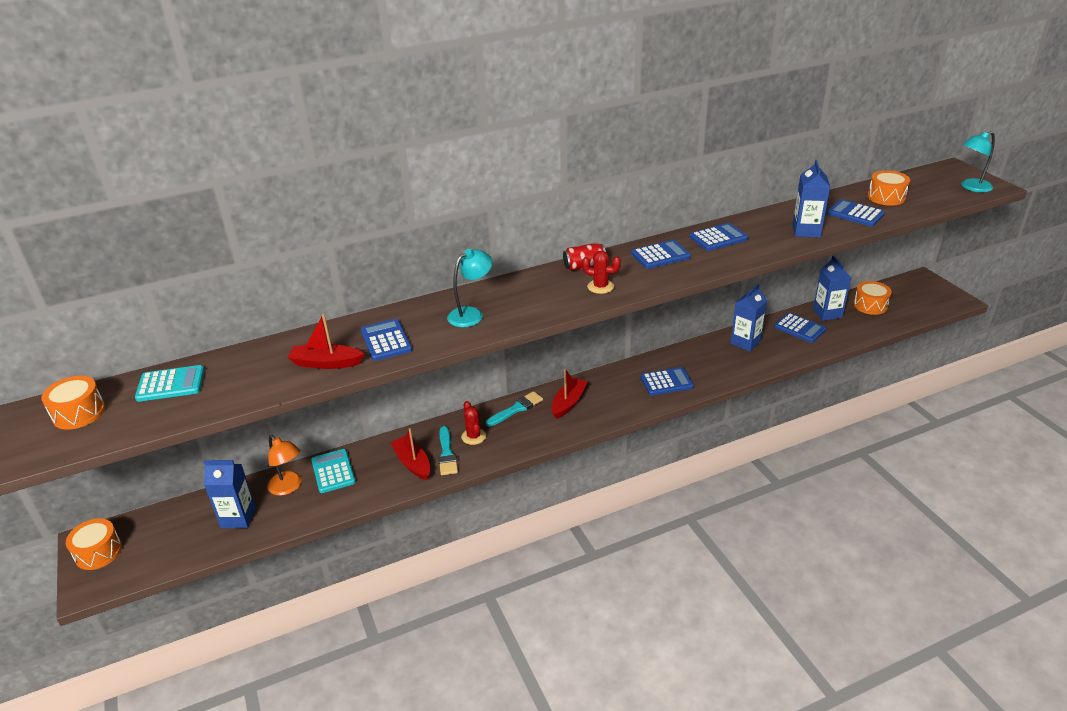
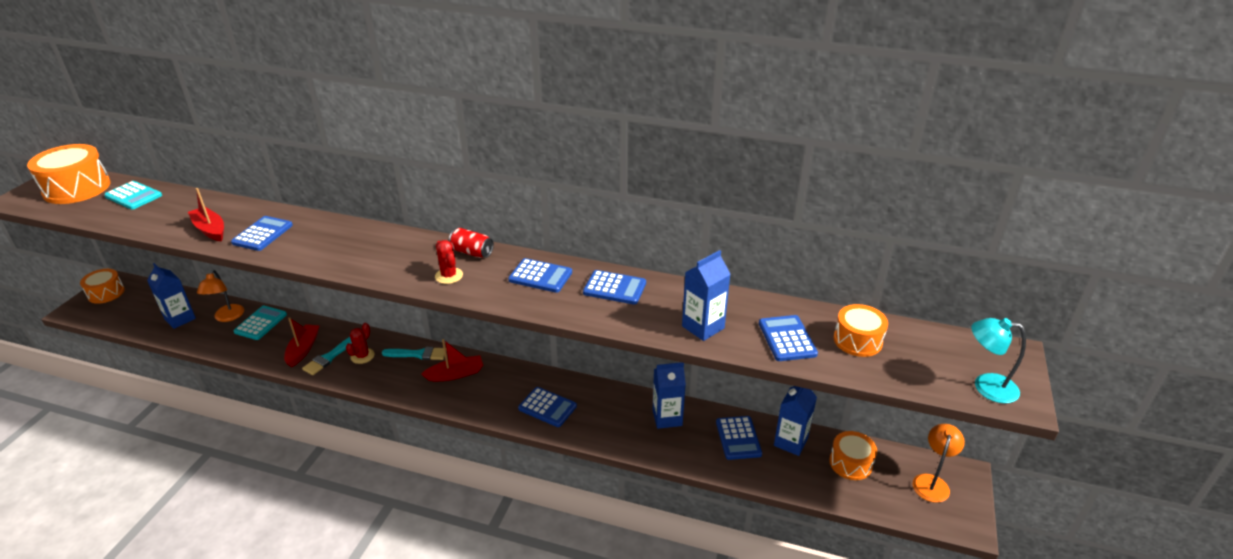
camera: 40 degrees right, 0 degrees up
(79, 413) = (77, 188): orange drum -> orange drum, size x1.64
(471, 314) = (337, 245): turquoise lamp -> none
(916, 291) = (932, 482): none -> orange lamp

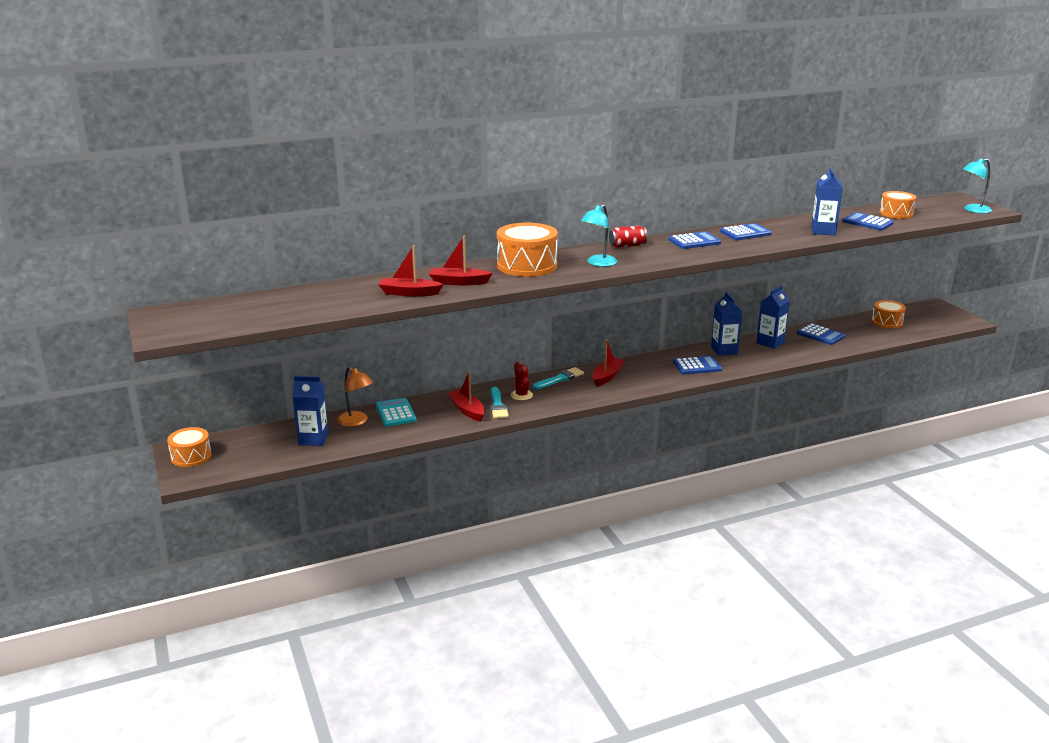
camera: 40 degrees left, 10 degrees down
(77, 188) = (204, 313): orange drum -> orange drum (527, 265)
(133, 196) = (278, 300): turquoise calculator -> none
(262, 234) = (458, 282): blue calculator -> red boat
(400, 264) = (598, 263): none -> turquoise lamp
(449, 276) = (642, 258): red cactus -> none
(790, 442) = (846, 326): blue carton -> blue carton (724, 350)
(932, 482) = (930, 313): orange lamp -> none

